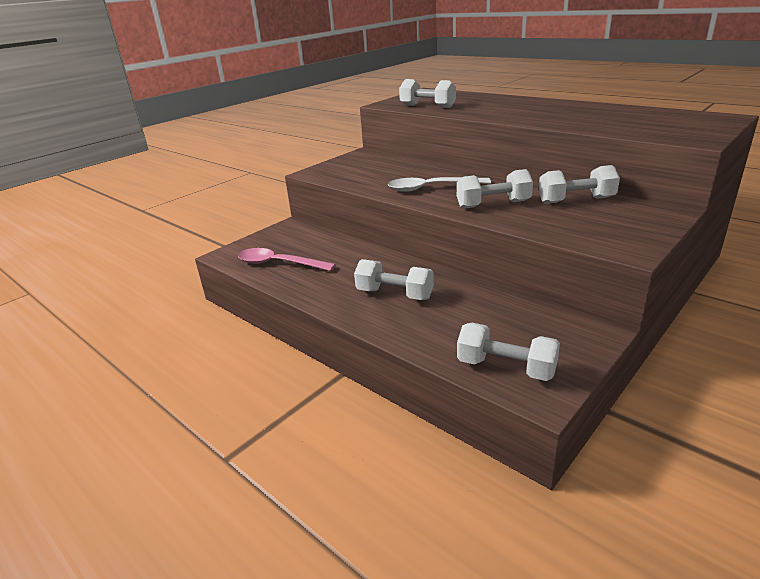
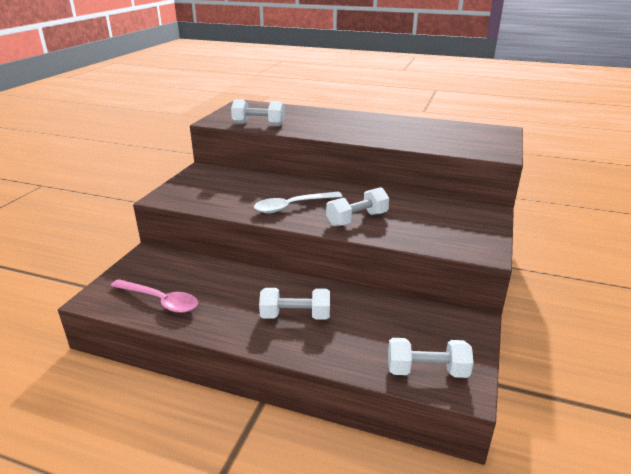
camera: 25 degrees left, 0 degrees up
(278, 264) = (160, 301): pink spoon -> pink spoon turned 150 degrees counterclockwise
(576, 200) = (419, 208): white dumbbell -> none

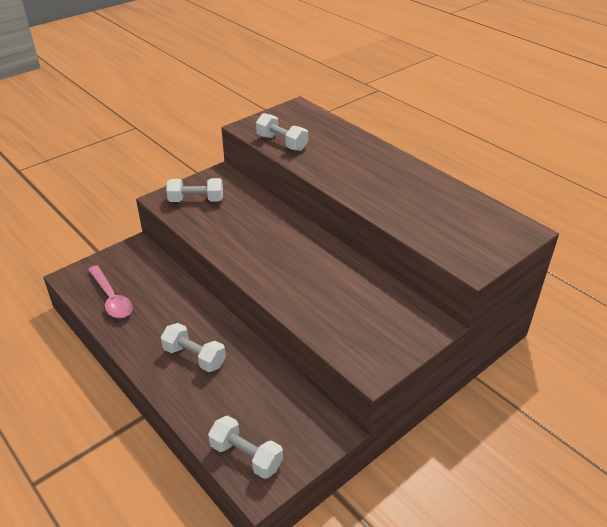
camera: 30 degrees right, 10 degrees up
(292, 206) = (255, 248): white spoon -> none
(357, 219) = (296, 285): white dumbbell -> white dumbbell (196, 200)

